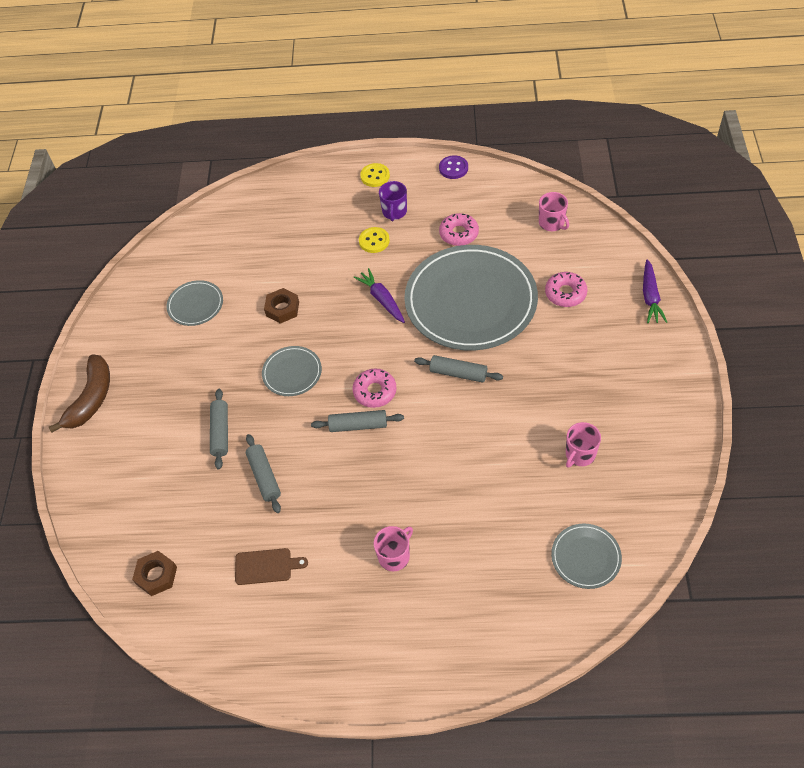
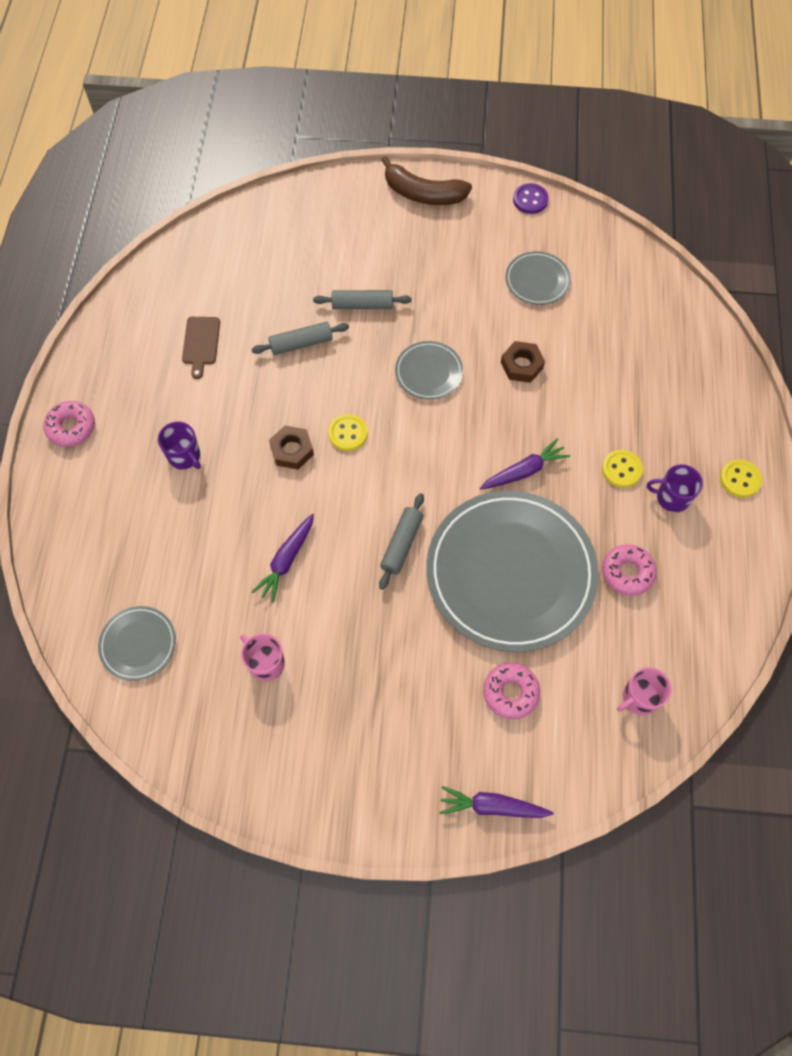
camera: 90 degrees right, 10 degrees up
(156, 575) = (213, 255): brown nut -> brown nut (292, 450)
(358, 425) = (348, 433): grey rolling pin -> yellow button
(375, 391) = (390, 453): pink donut -> pink donut (71, 427)
(394, 556) = (184, 456): pink mug -> purple mug
(453, 168) = (753, 580): purple button -> purple button (530, 200)
(486, 454) = (286, 561): none -> purple carrot

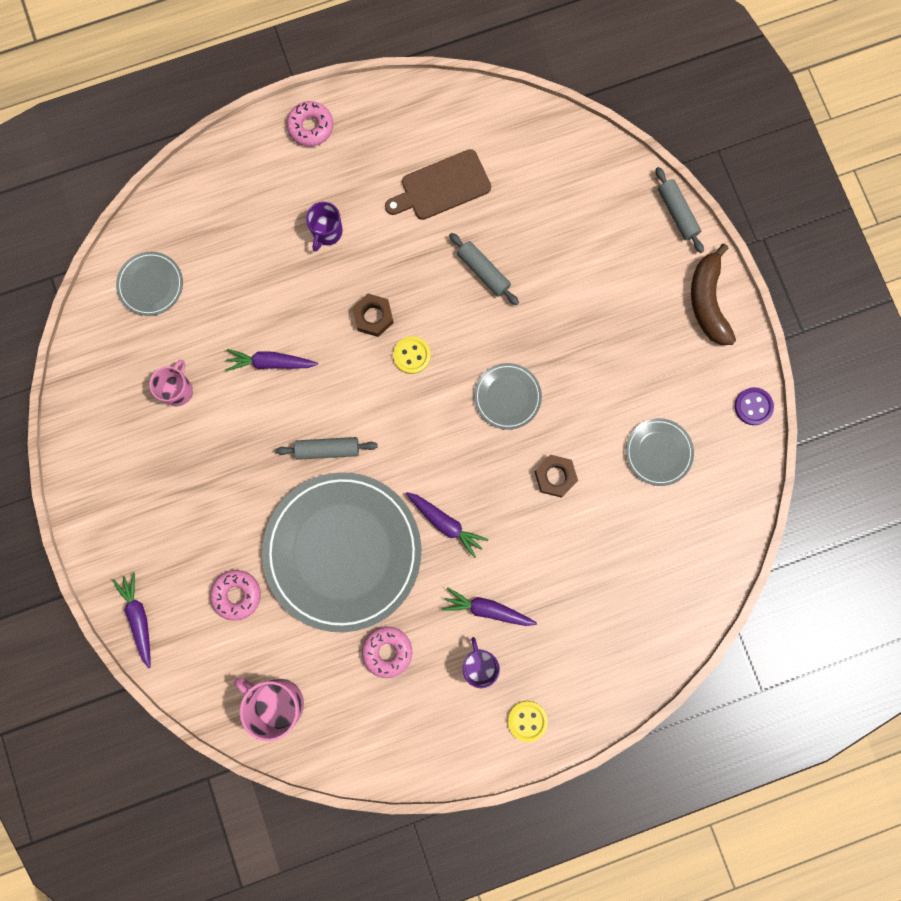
camera: 65 degrees right, 15 degrees up
(201, 343) = (442, 187): brown cutting board -> brown cutting board, size x1.52
(362, 305) = (550, 305): grey rolling pin -> grey rolling pin (677, 213)
(621, 469) = (487, 609): yellow button -> purple carrot
(639, 698) = (277, 702): pink mug -> pink mug, size x1.52

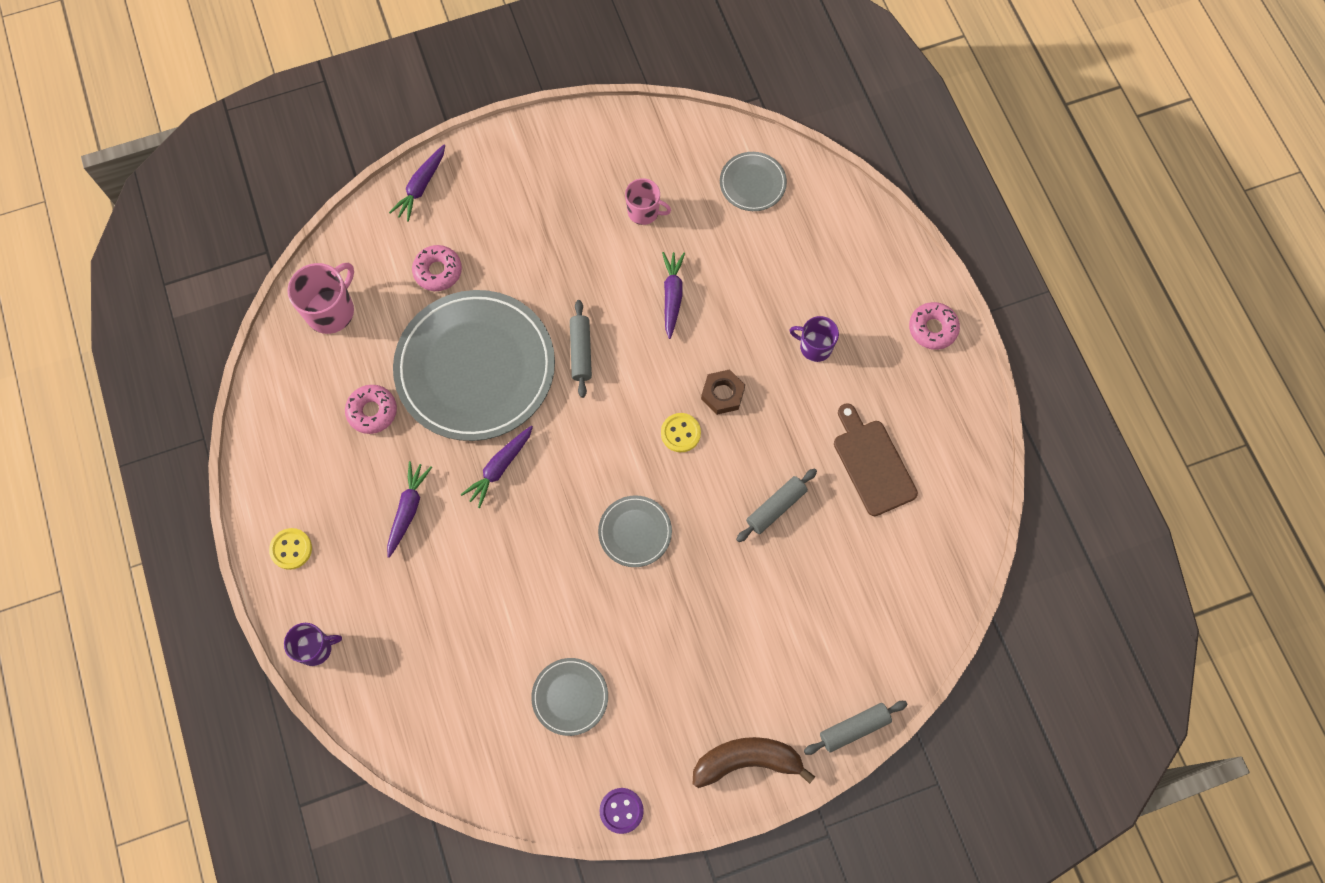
camera: 90 degrees right, 10 degrees down
(139, 618) = (421, 187): purple carrot -> purple carrot turned 135 degrees clockwise
(479, 665) = (352, 501): purple mug -> purple mug (315, 648)
(555, 476) = (546, 582): brown nut -> none

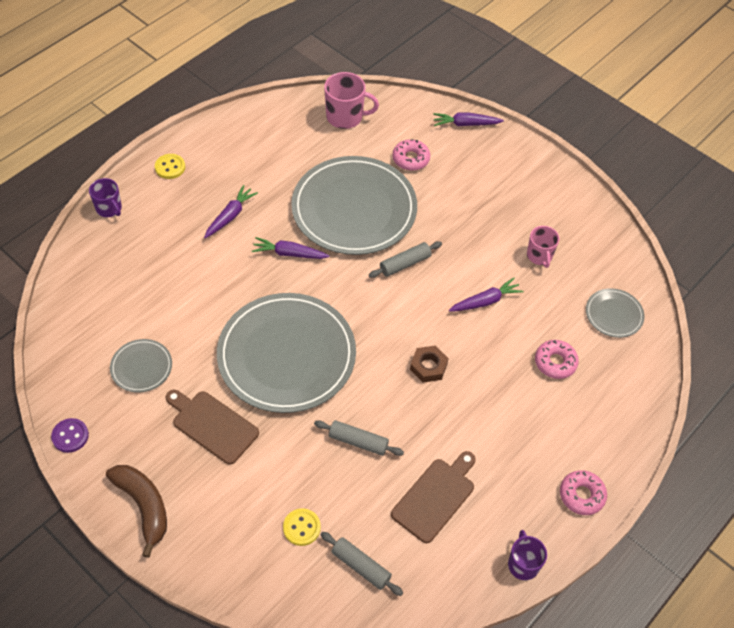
camera: 60 degrees right, 15 degrees down
(372, 411) = (288, 167): pink donut -> pink donut (555, 362)
(408, 510) = (230, 216): purple carrot -> purple carrot turned 45 degrees counterclockwise
(635, 532) = (286, 355): grey plate -> grey plate, size x2.28
(680, 433) = (380, 352): yellow button -> yellow button (301, 527)
(684, 649) = (212, 425): none -> brown cutting board
(815, 347) = (508, 414): purple mug -> purple mug (523, 564)
(854, 728) = (205, 576): grey rolling pin -> grey rolling pin (361, 566)

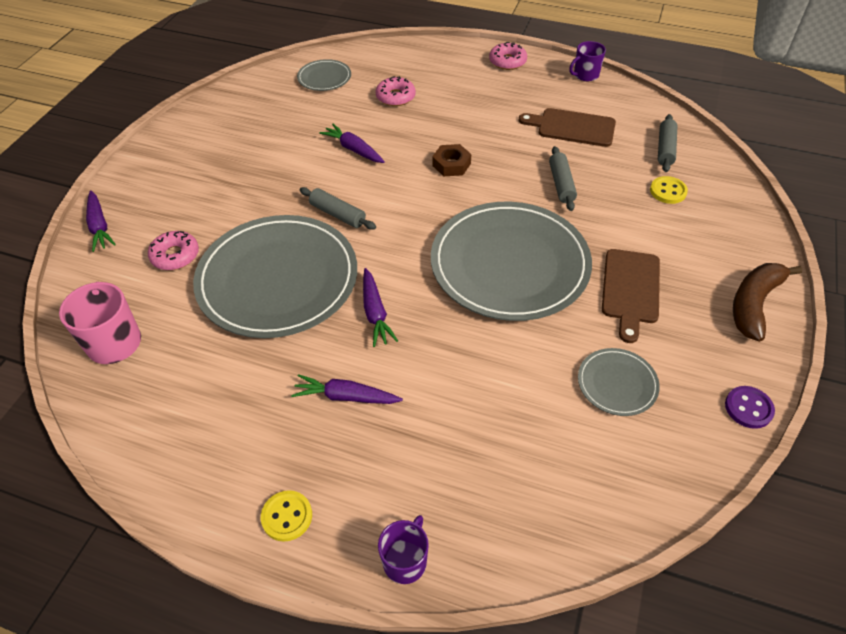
camera: 110 degrees left, 5 degrees down
(539, 256) = (278, 130): pink mug -> none

